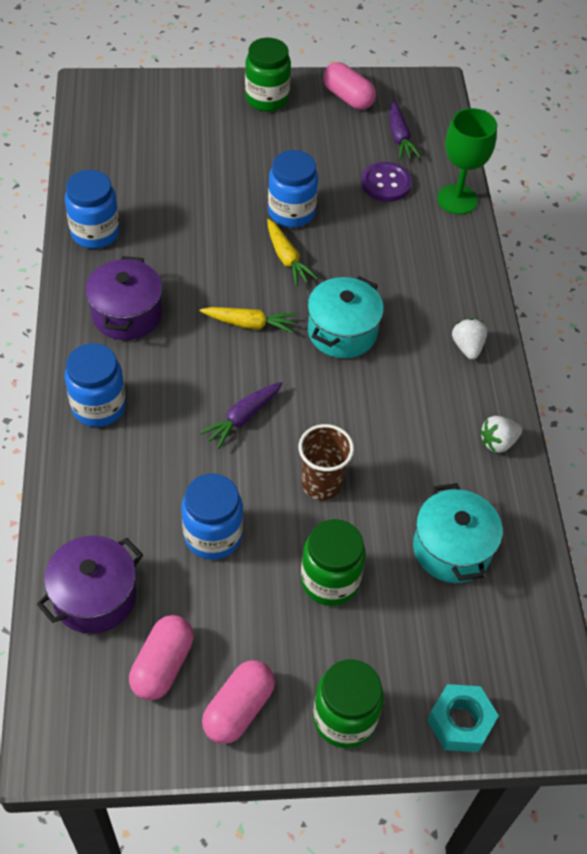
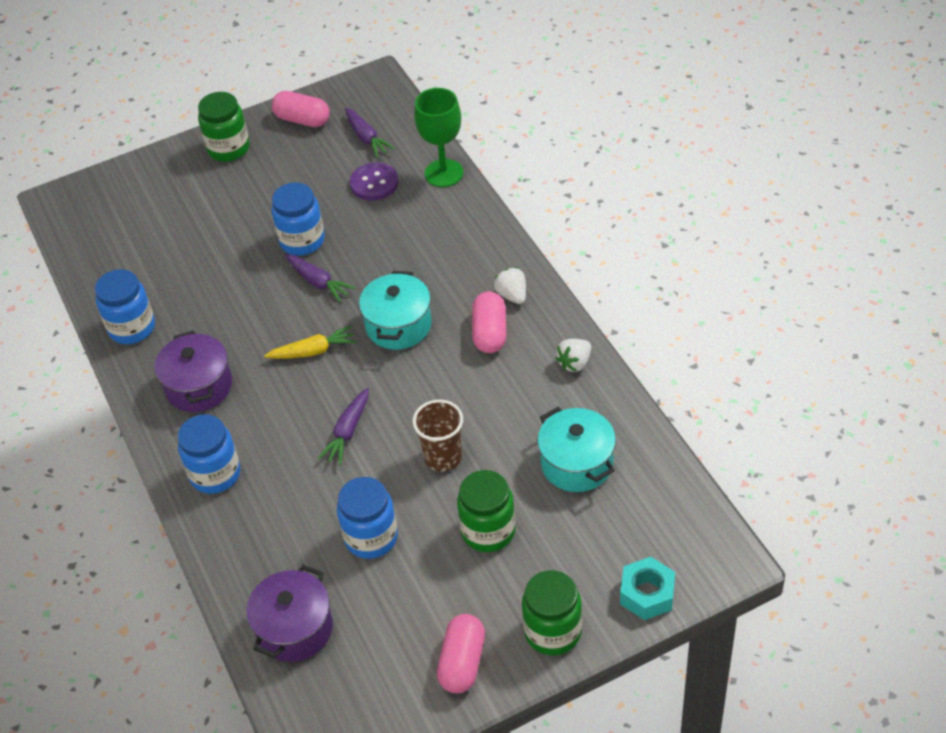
camera: 15 degrees left, 5 degrees down
(162, 665) = (381, 656): pink capsule -> pink capsule (490, 333)
(287, 259) = (318, 282): yellow carrot -> purple carrot

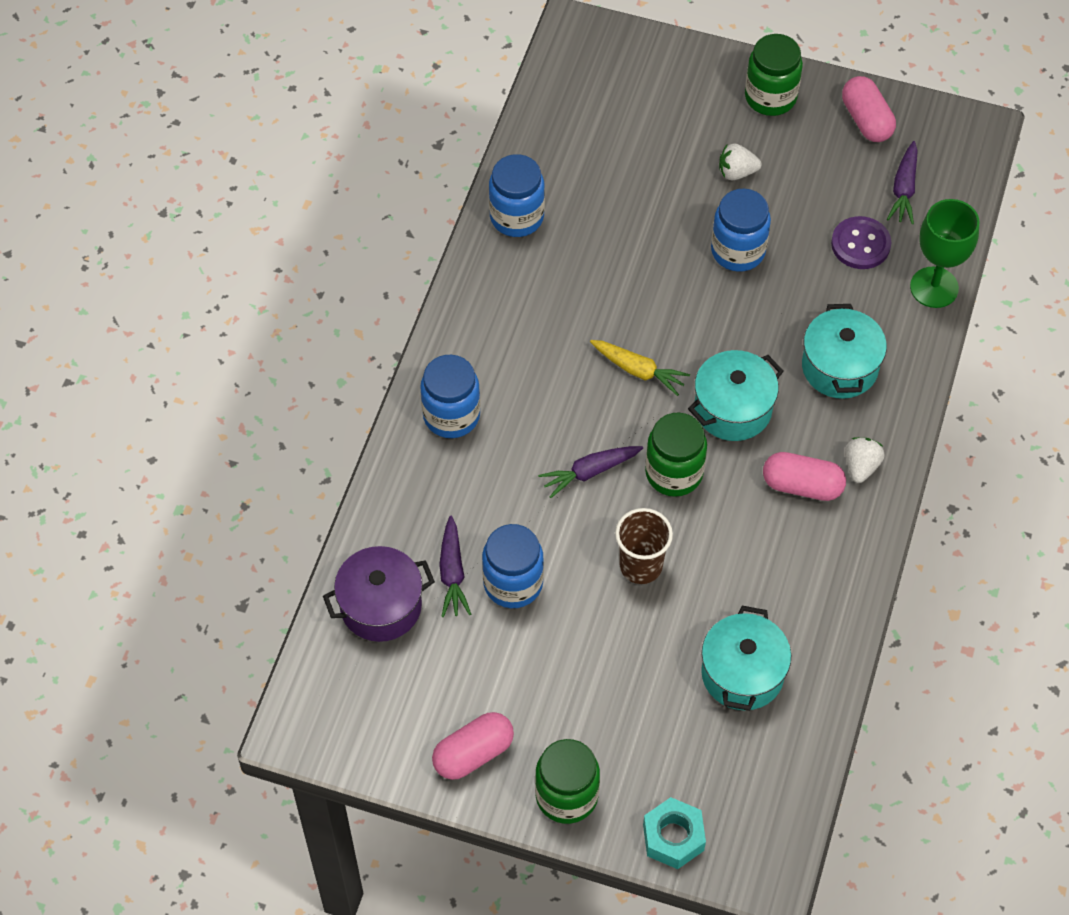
camera: 40 degrees right, 10 degrees up
(199, 386) = (515, 322): purple pot -> none
(318, 282) = (709, 306): purple carrot -> purple carrot (452, 573)
(437, 254) = (839, 367): none -> turquoise pot
(488, 531) = (608, 664): green jar -> green jar (674, 473)
(490, 333) = (802, 485): pink capsule -> pink capsule turned 60 degrees clockwise
(574, 363) = (843, 580): white strawberry -> white strawberry (736, 172)

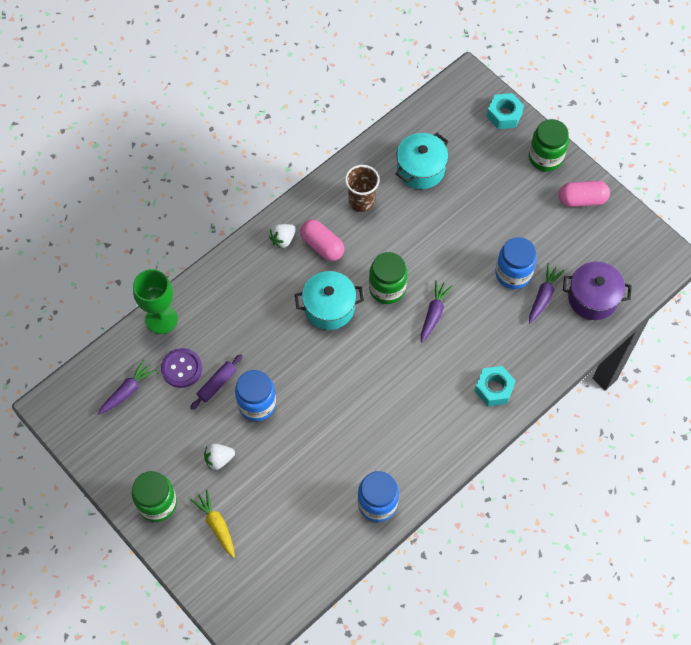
camera: 150 degrees left, 5 degrees up
(451, 415) = (494, 389): blue jar -> turquoise nut
(589, 472) = (434, 313): purple carrot -> purple carrot turned 75 degrees counterclockwise
(639, 371) = (367, 359): yellow carrot -> yellow carrot (216, 525)
(641, 566) = (438, 248): brown cup -> brown cup (361, 201)
(736, 172) = (219, 459): white strawberry -> white strawberry turned 135 degrees clockwise
(804, 249) = (217, 384): none -> purple rolling pin
(839, 367) = (252, 300): turquoise pot -> none
(866, 120) = (111, 452): pink capsule -> none

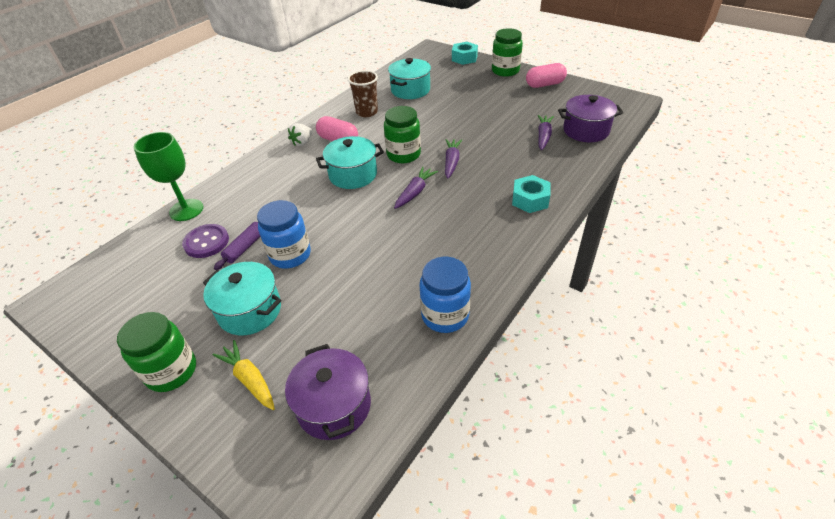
camera: 10 degrees left, 20 degrees down
(127, 390) = (144, 270): purple carrot -> purple carrot (415, 192)
(219, 459) = (250, 311): white strawberry -> turquoise pot
(277, 563) = (334, 406): none -> purple pot
(513, 274) = (510, 129): blue jar -> none

